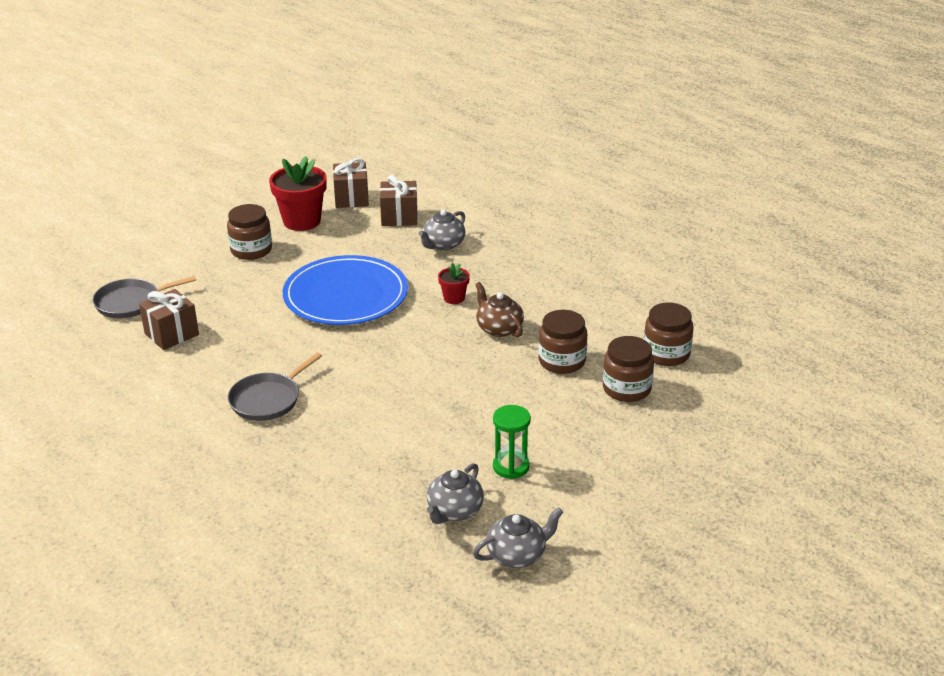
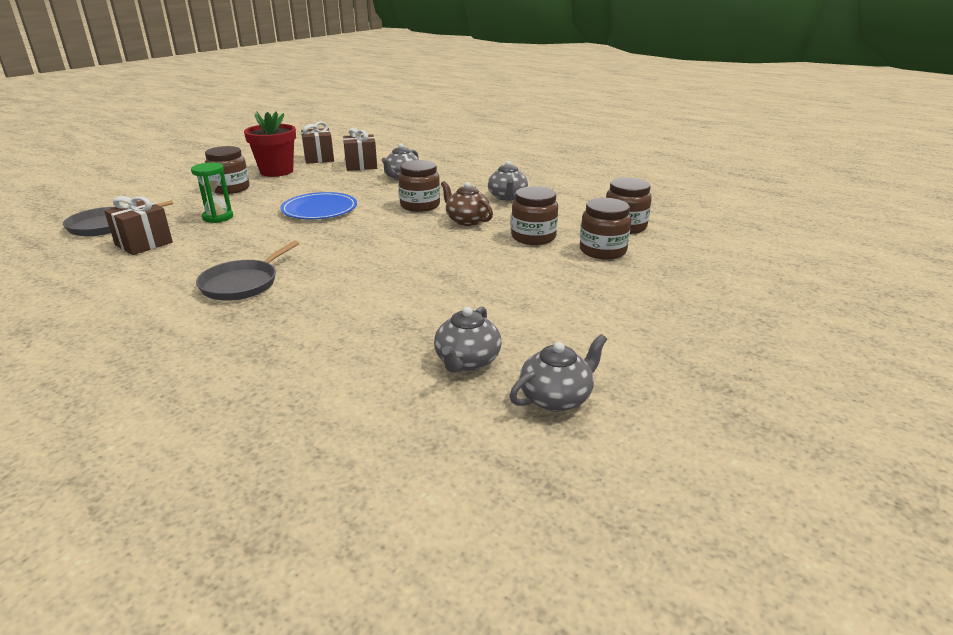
camera: 10 degrees left, 5 degrees down
(345, 295) = (319, 209): blue plate -> blue plate, size x0.65
(454, 298) = (420, 205): red flower pot -> brown jar
(511, 467) = (516, 317): green hourglass -> green hourglass (218, 217)
(554, 292) = (507, 197): none -> grey teapot

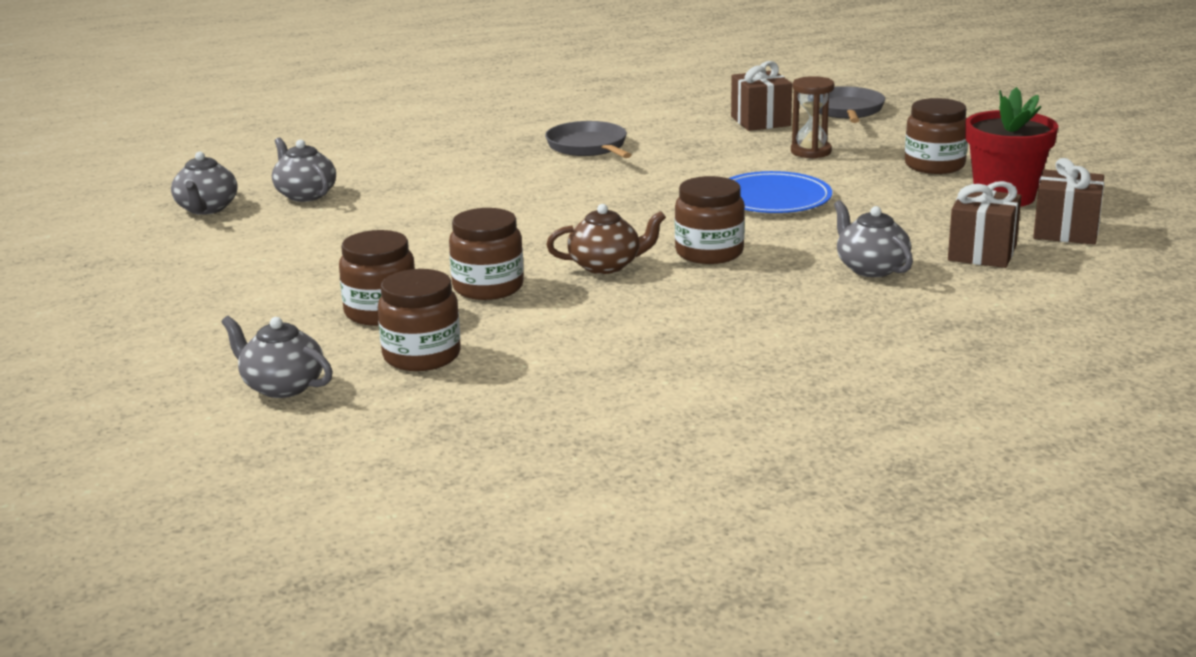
camera: 125 degrees right, 5 degrees down
(218, 217) = (811, 152): green hourglass -> brown hourglass
(507, 197) = (664, 316): grey teapot -> grey teapot (282, 386)

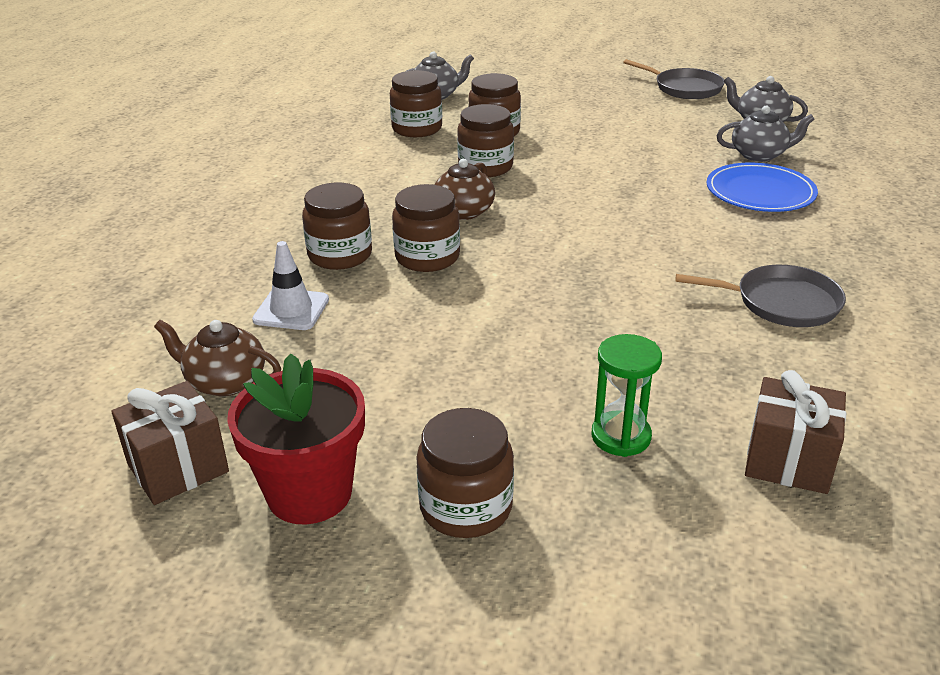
camera: 125 degrees right, 10 degrees up
(765, 283) = (340, 255): none -> brown jar
(773, 198) = (504, 339): blue plate -> blue plate (760, 192)
(811, 152) = (621, 436): brown hourglass -> green hourglass
(846, 110) = (783, 575): grey pan -> grey pan (684, 88)
(871, 268) = (291, 310): grey teapot -> white traffic cone
(982, 253) = (225, 382): brown gift -> brown teapot

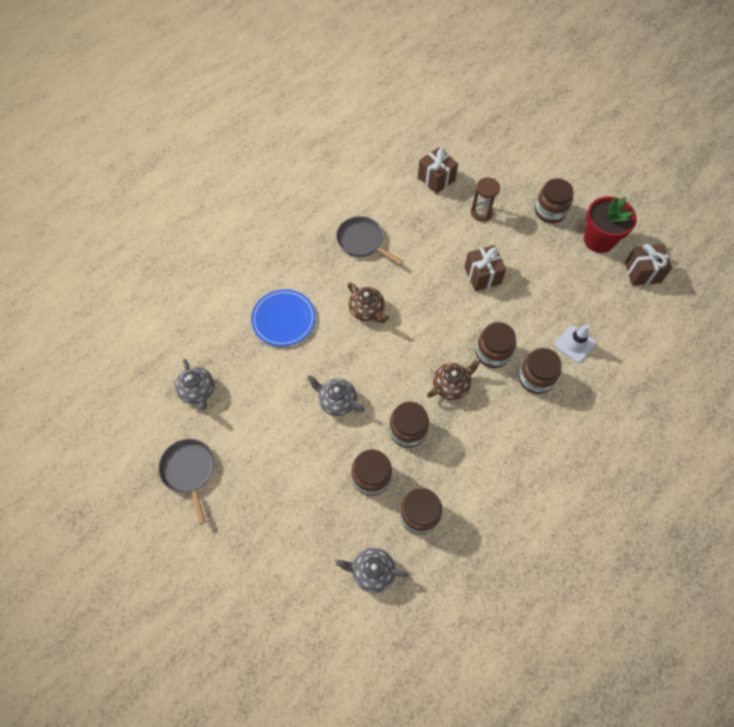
camera: 150 degrees left, 30 degrees up
(225, 382) = (616, 309): brown teapot -> brown teapot (367, 310)
(523, 336) = (482, 275): none -> brown gift
(621, 436) = (481, 212): green hourglass -> brown hourglass
(759, 155) = (242, 354): grey teapot -> grey teapot (337, 401)

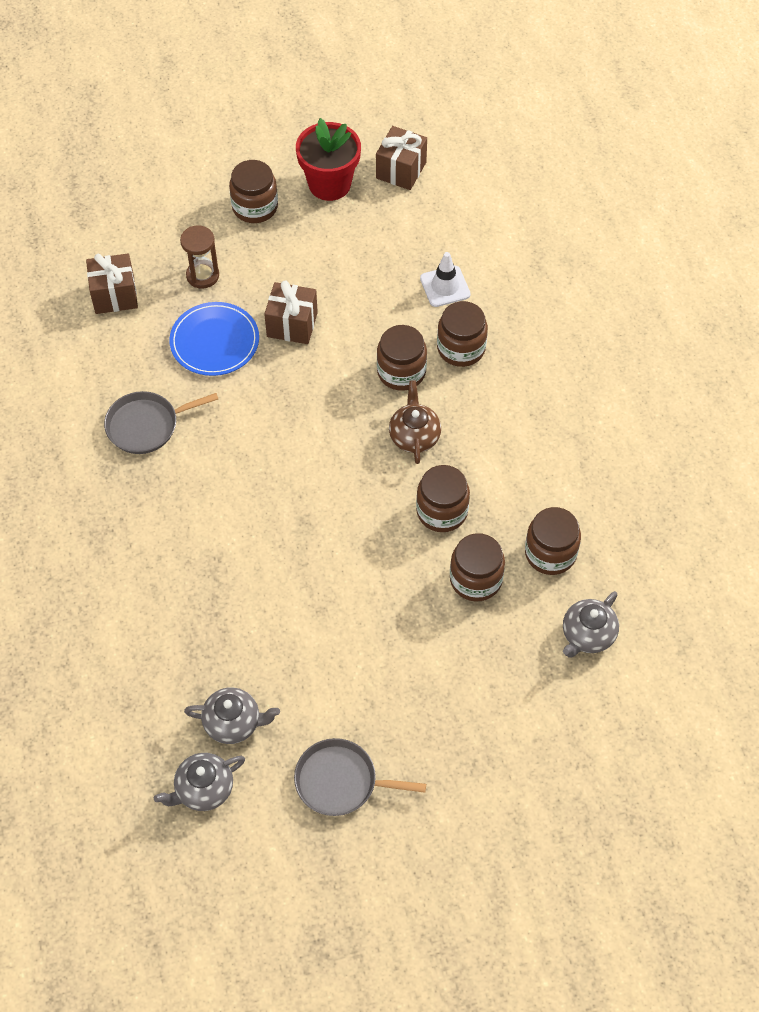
camera: 60 degrees left, 5 degrees down
(283, 319) = (197, 572): blue plate -> blue plate (214, 341)
(337, 401) = (355, 567): grey teapot -> grey teapot (203, 789)
(367, 310) = (252, 472): brown teapot -> none

